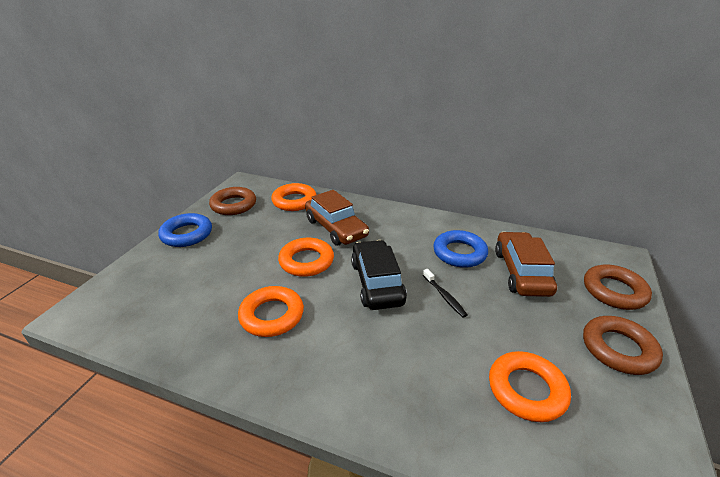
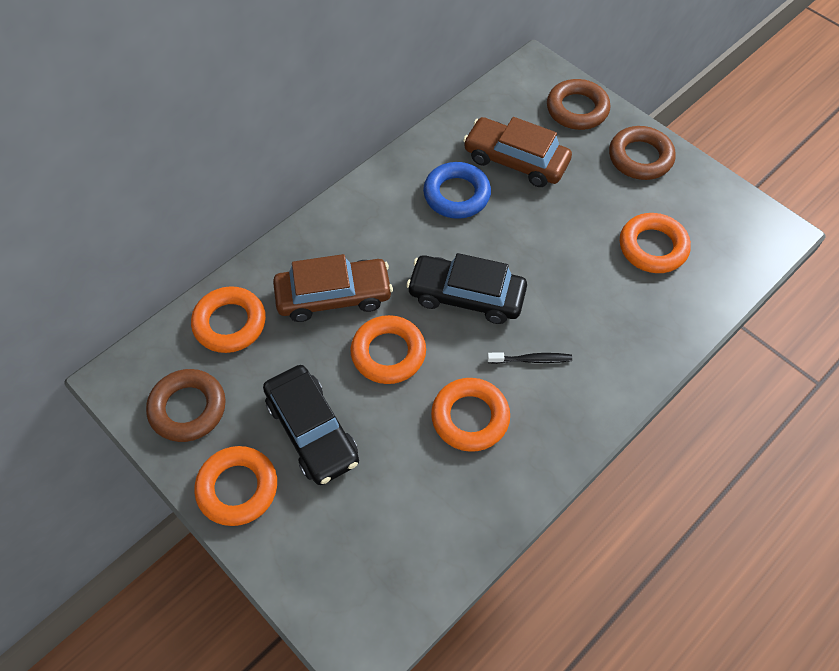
camera: 65 degrees left, 25 degrees up
(187, 234) = (237, 488): blue ring -> orange ring
(234, 248) = (312, 431): none -> black car
(444, 296) = (518, 245): black toothbrush -> black toothbrush (531, 360)

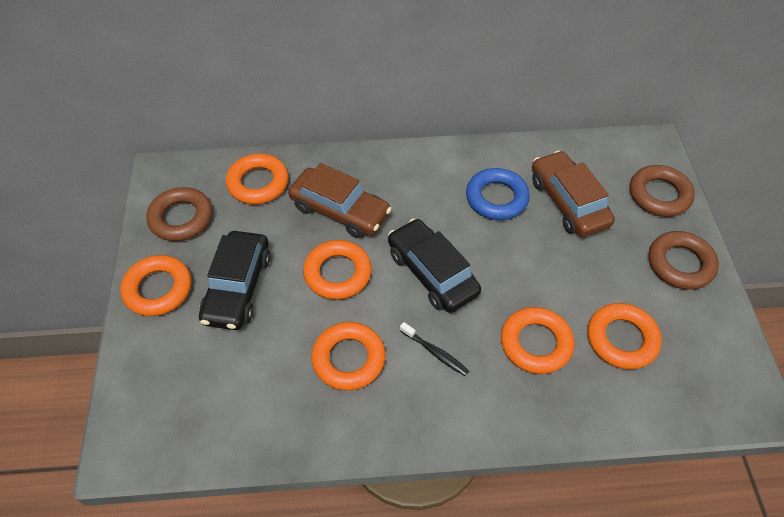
camera: 40 degrees right, 5 degrees down
(597, 296) = (535, 343): none -> orange ring

